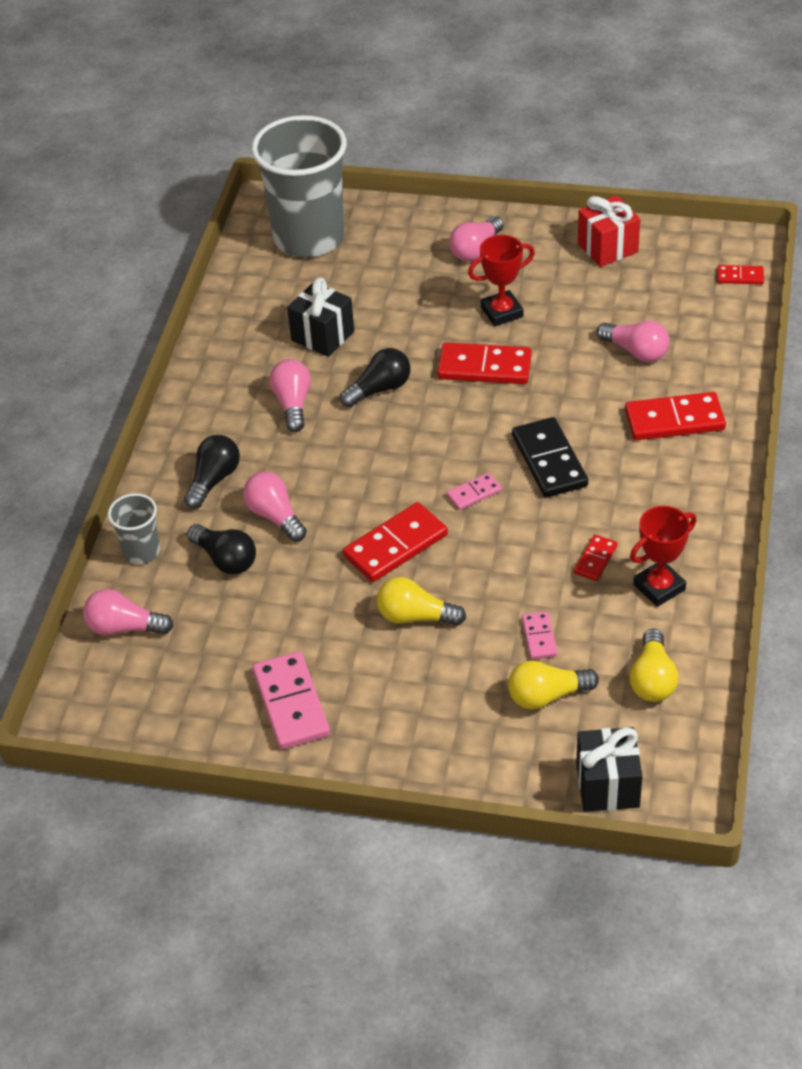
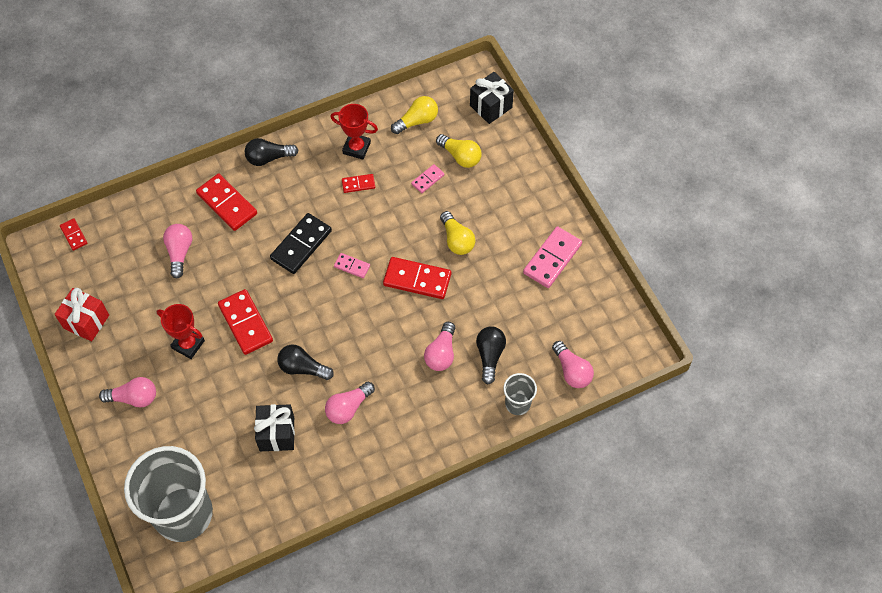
camera: 130 degrees left, 15 degrees up
(214, 480) = (439, 406): black light bulb -> black light bulb (268, 158)

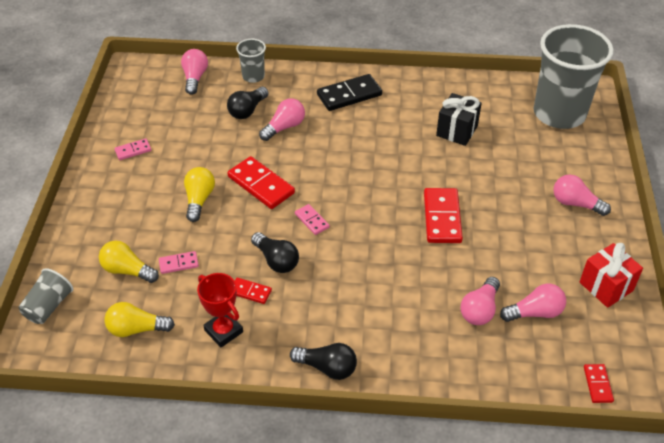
camera: 150 degrees left, 15 degrees down
(188, 344) = (506, 224): red trophy -> none
(227, 204) = (403, 337): red domino -> none
(301, 245) = (348, 261): black domino -> black domino (349, 95)
(302, 368) = (408, 164): black light bulb -> black light bulb (276, 260)
(348, 408) = (387, 124): pink light bulb -> pink light bulb (535, 312)
(460, 156) = (127, 270): yellow light bulb -> yellow light bulb turned 45 degrees counterclockwise
(491, 106) = (49, 306): black gift -> grey cup
(552, 259) = (133, 150): pink domino -> pink domino, size x0.53

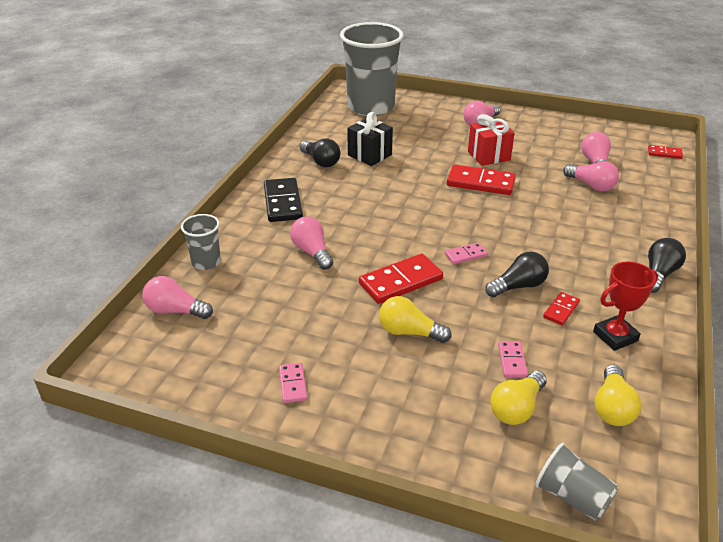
camera: 75 degrees left, 10 degrees down
(247, 110) = (267, 275): black light bulb -> black light bulb (321, 162)
(606, 286) = (570, 130): red gift -> red gift (488, 156)

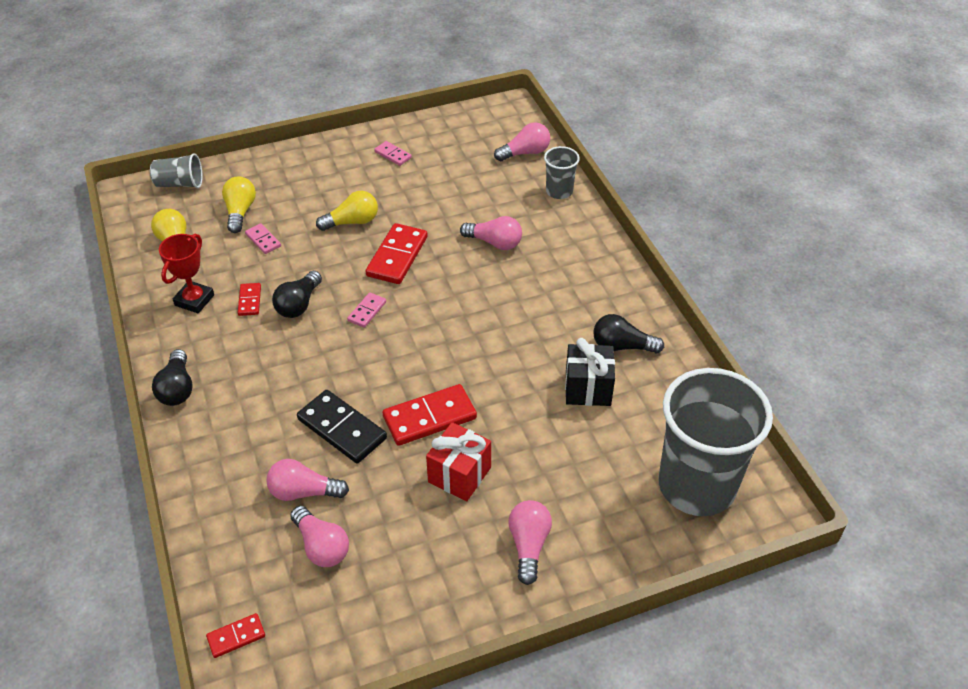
camera: 140 degrees right, 10 degrees up
(283, 202) = (584, 275): black domino -> black domino (342, 429)

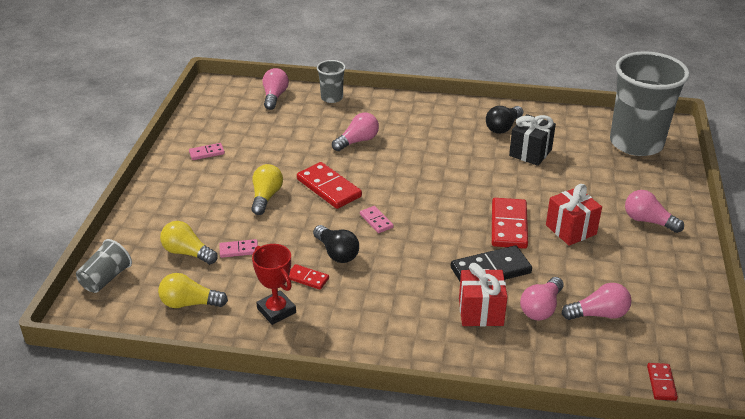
camera: 60 degrees left, 10 degrees down
(177, 388) = (378, 349): black light bulb -> none
(270, 444) = (481, 312): none -> red gift

